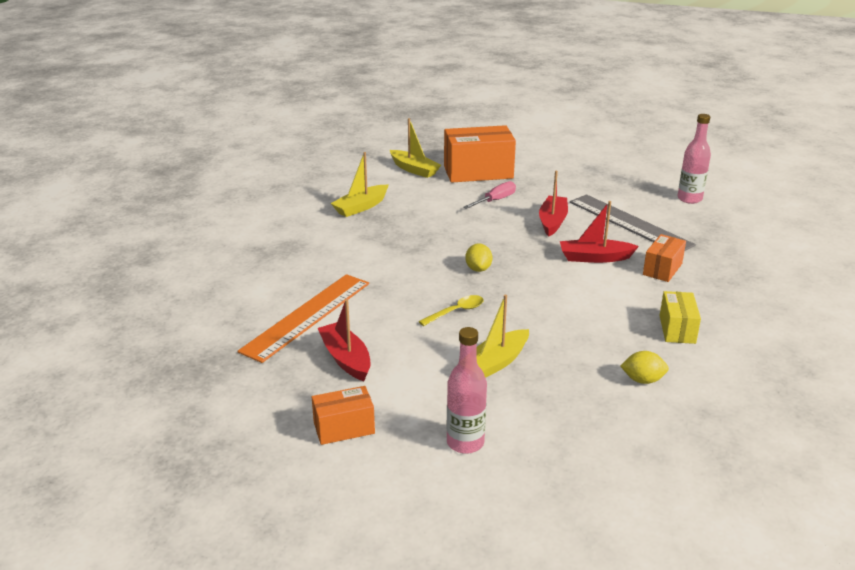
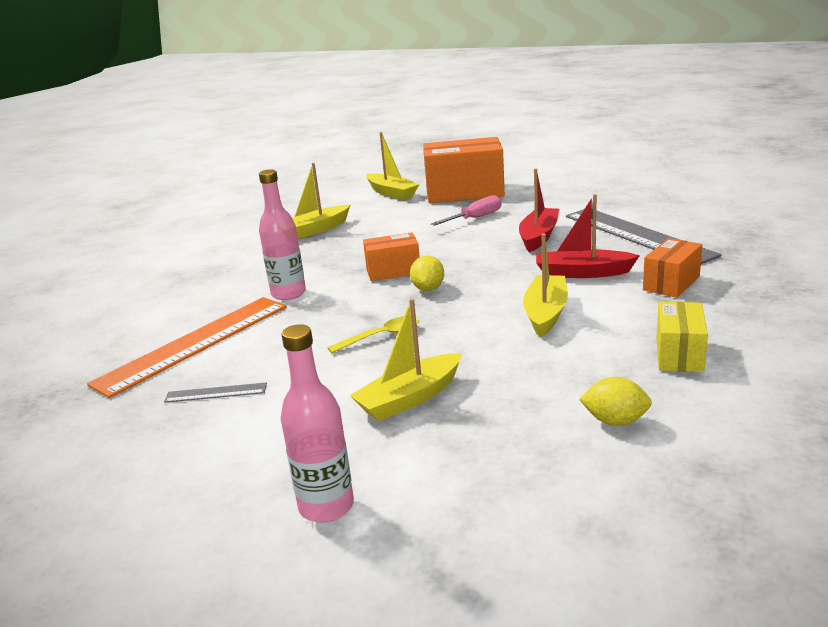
camera: 10 degrees right, 5 degrees down
(344, 428) = (168, 483): orange box -> orange box (393, 271)
(346, 359) = (216, 393): red boat -> grey ruler
(575, 294) = (546, 313): none -> yellow boat
(689, 199) = (721, 208): pink bottle -> pink bottle (288, 293)

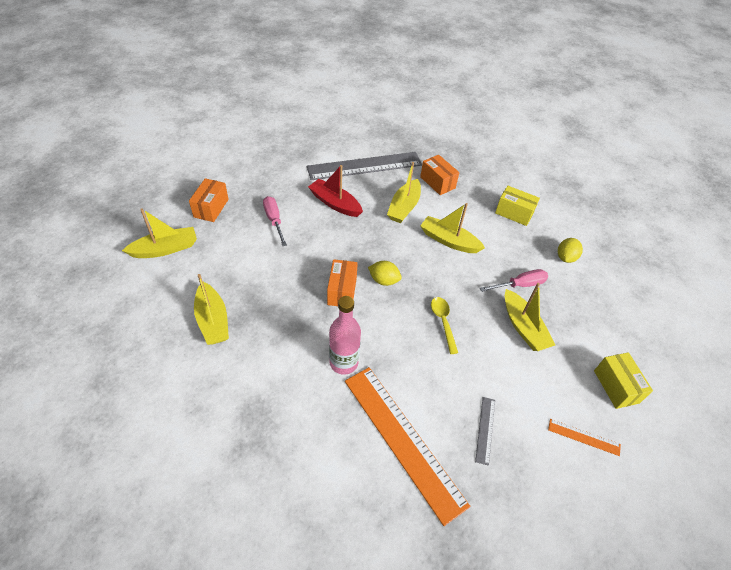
camera: 80 degrees left, 25 degrees up
(217, 478) = (584, 437): none -> orange ruler
(326, 506) = (616, 386): pink bottle -> yellow box
(464, 192) = (211, 208): orange box -> orange box, size x0.54
(501, 383) = (520, 285): none -> pink screwdriver
(582, 273) = (404, 207): red boat -> yellow boat

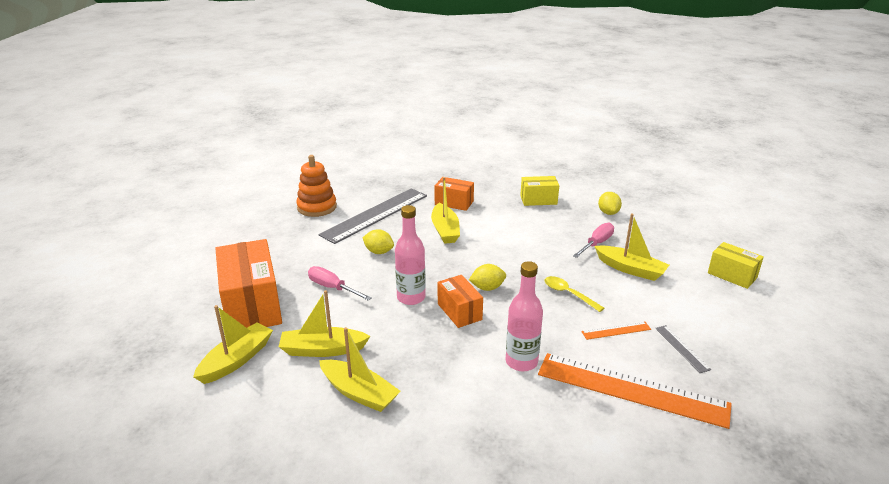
camera: 30 degrees left, 20 degrees down
(211, 208) = (252, 305): orange box -> orange box, size x1.85
(319, 258) = (411, 298): none -> pink bottle
(328, 138) = (317, 207): none -> orange stacking toy
(335, 203) = (379, 252): red boat -> yellow lemon
(449, 241) = (509, 238): yellow boat -> yellow boat (322, 350)
(584, 437) = (749, 316): orange ruler -> orange ruler (616, 330)

